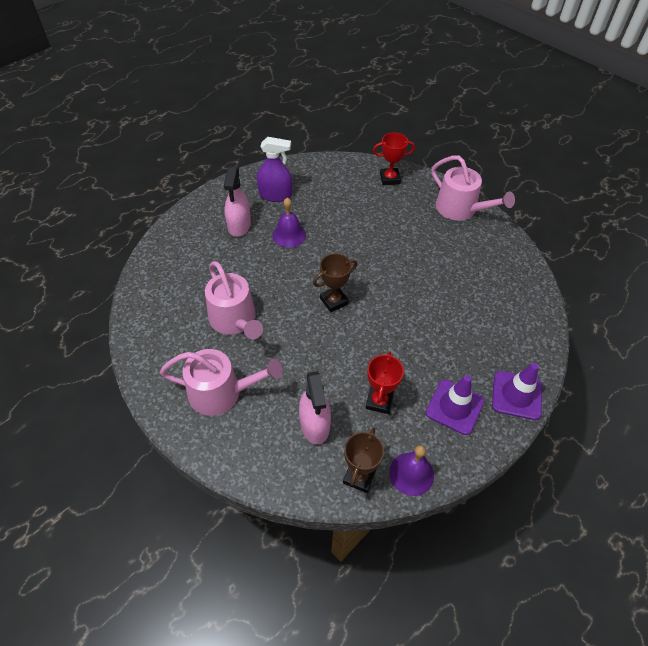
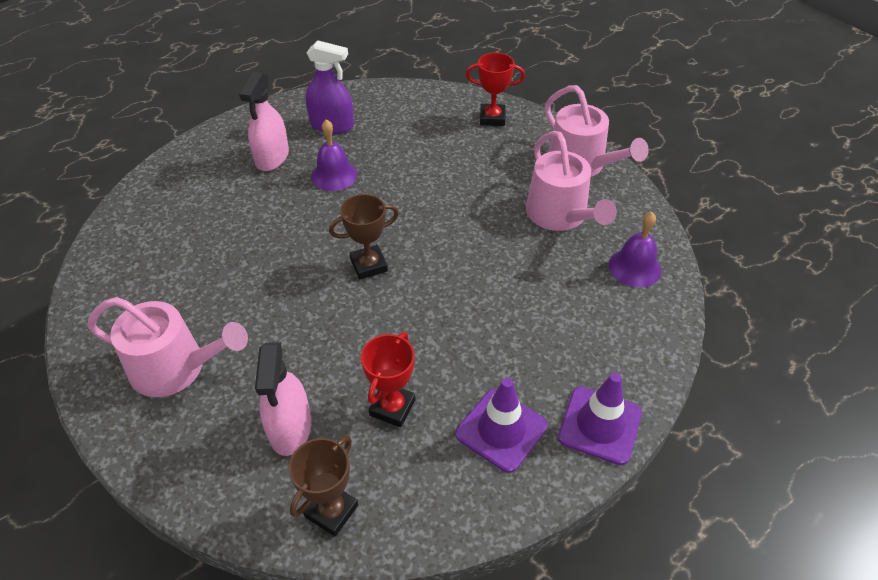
camera: 10 degrees right, 5 degrees down
(235, 320) = (226, 275): pink watering can -> pink watering can (560, 215)
(411, 473) = (409, 518): purple bell -> purple bell (634, 267)

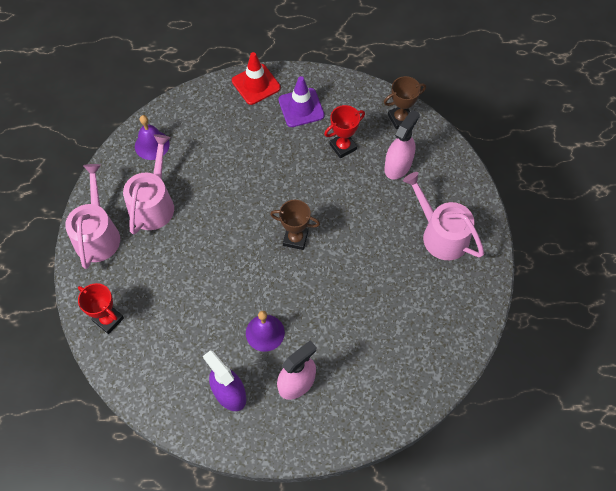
camera: 145 degrees left, 15 degrees up
(599, 425) = (256, 84): purple traffic cone -> red traffic cone

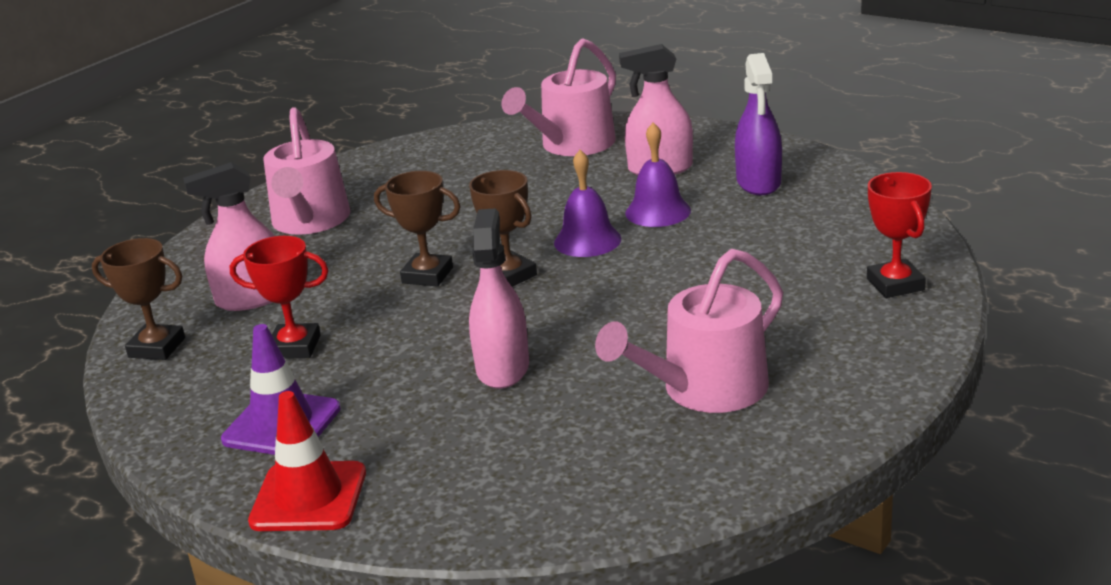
camera: 140 degrees left, 35 degrees down
(97, 234) = (849, 384): pink watering can -> pink watering can (572, 145)
(152, 145) = (630, 478): purple bell -> purple bell (587, 240)
(244, 177) = (502, 368): none -> pink spray bottle
(334, 220) = (427, 275): none -> brown trophy

